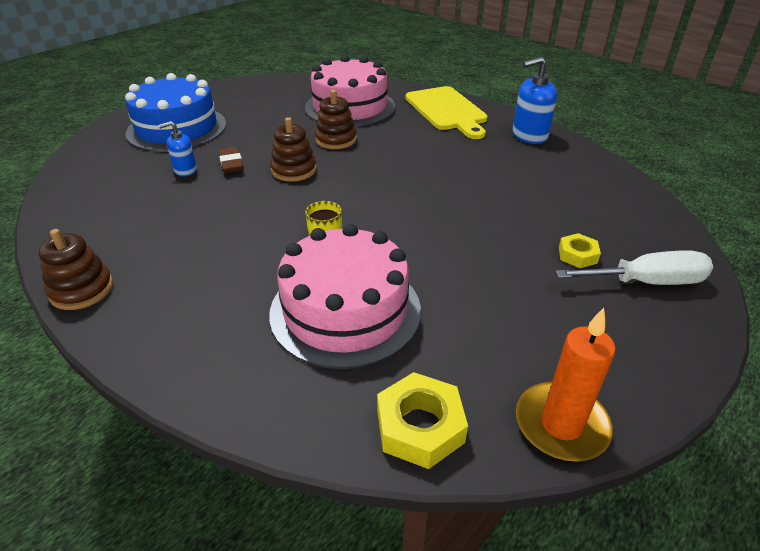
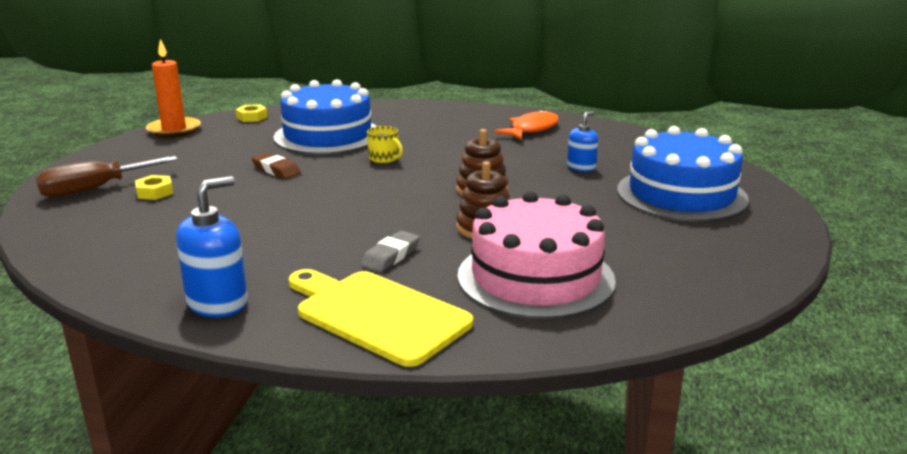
camera: 150 degrees right, 15 degrees down
(82, 290) = (503, 112): brown stacking toy -> none
(122, 238) = (531, 129): none -> orange fish
(231, 163) = (552, 181): brown eraser -> brown eraser (276, 170)
(345, 310) = (327, 135): pink cake -> blue cake
(413, 137) = (390, 256): none -> grey eraser
(420, 426) = (252, 117): yellow nut -> yellow nut, size x0.61
(647, 282) = (94, 189): white screwdriver -> brown screwdriver

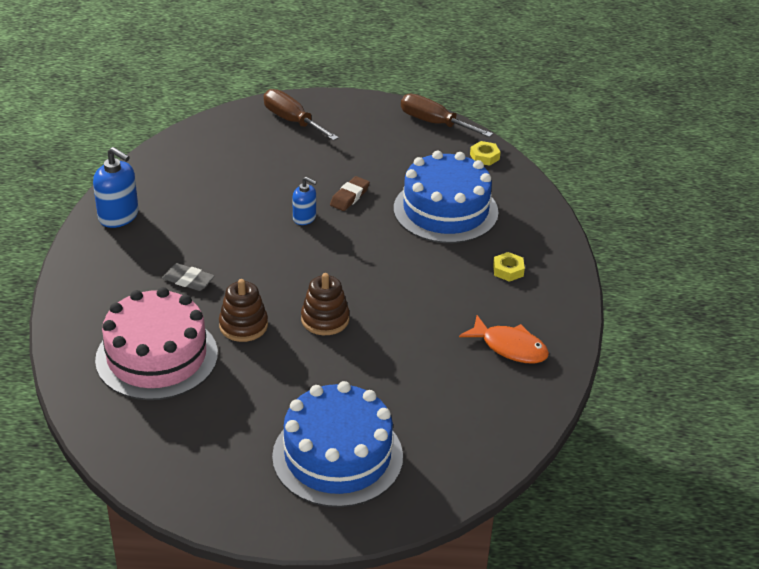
camera: 80 degrees right, 15 degrees up
(155, 192) = (291, 149): yellow nut -> yellow nut (508, 270)
(174, 130) = (434, 123): orange candle -> brown screwdriver
(377, 315) = (102, 284): yellow cutting board -> none
(384, 158) = (391, 253): yellow mug -> none
(581, 167) = (398, 385): blue soap dispenser -> blue soap dispenser (304, 218)

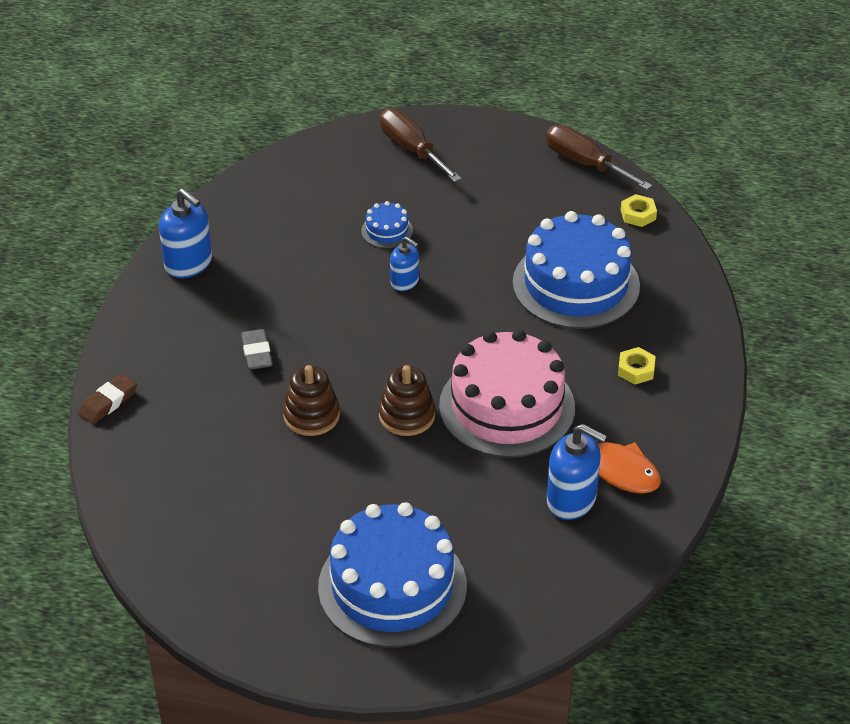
camera: 10 degrees right, 5 degrees up
(157, 356) = (208, 446): pink cake -> pink cake (507, 406)
(188, 280) = (257, 353): grey eraser -> grey eraser turned 45 degrees clockwise
(283, 181) = (387, 231): none -> blue cake
(349, 197) = (463, 257): brown eraser -> brown eraser (108, 402)
(476, 374) = (571, 500): none -> blue soap dispenser

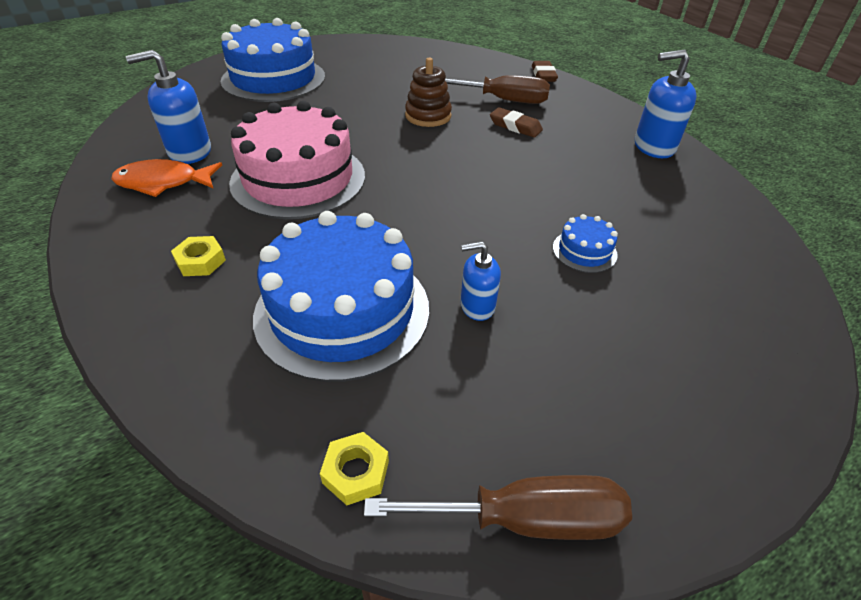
camera: 135 degrees right, 0 degrees up
(257, 353) = (515, 126): grey eraser -> brown eraser
(405, 282) = (499, 218): blue soap dispenser -> blue soap dispenser (477, 306)
(407, 415) = (367, 142): brown stacking toy -> none
(411, 149) = (724, 359): brown screwdriver -> brown screwdriver (504, 100)

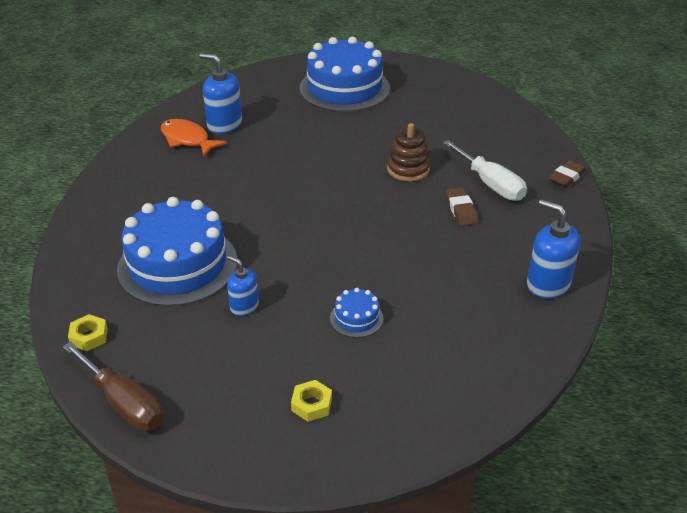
camera: 45 degrees right, 5 degrees down
(200, 261) = (150, 198): yellow nut -> yellow nut (311, 404)
(298, 179) = (259, 174): pink cake -> none
(504, 100) = (490, 184): brown screwdriver -> white screwdriver

